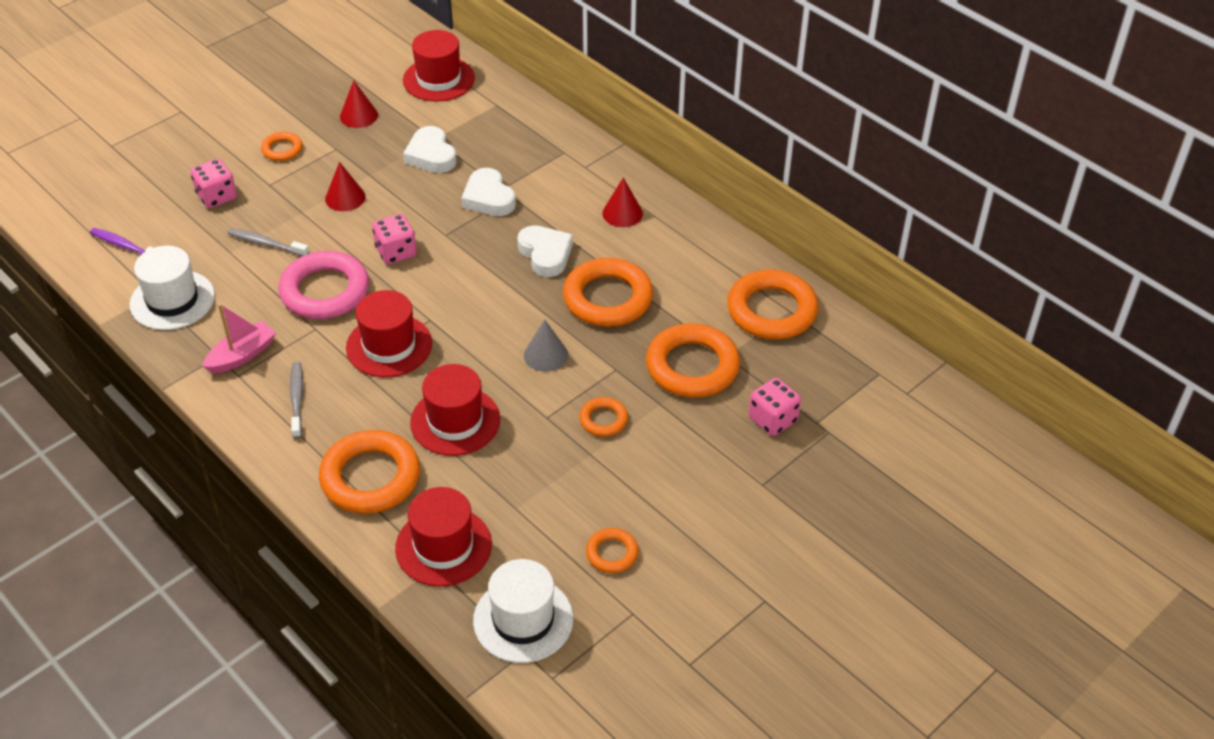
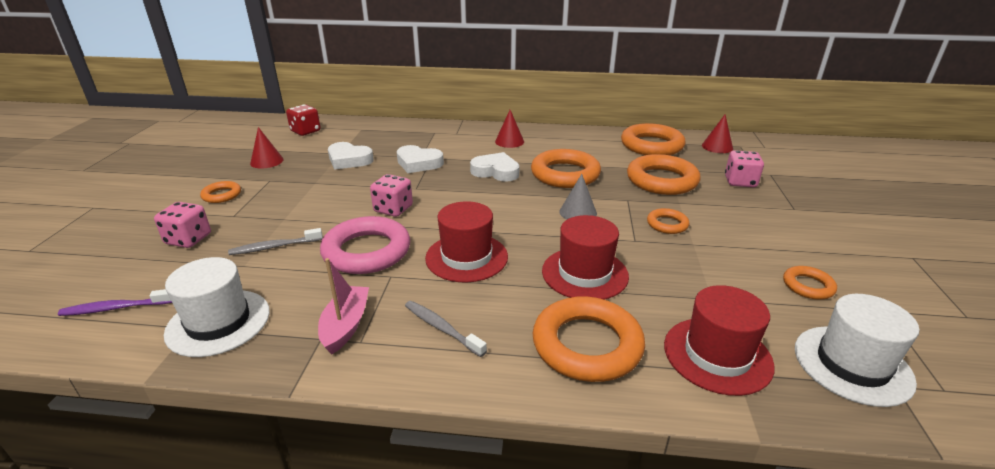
camera: 40 degrees left, 15 degrees down
(345, 197) = (311, 199): red cone -> red cone (717, 147)
(438, 79) = (305, 131): red hat -> red dice

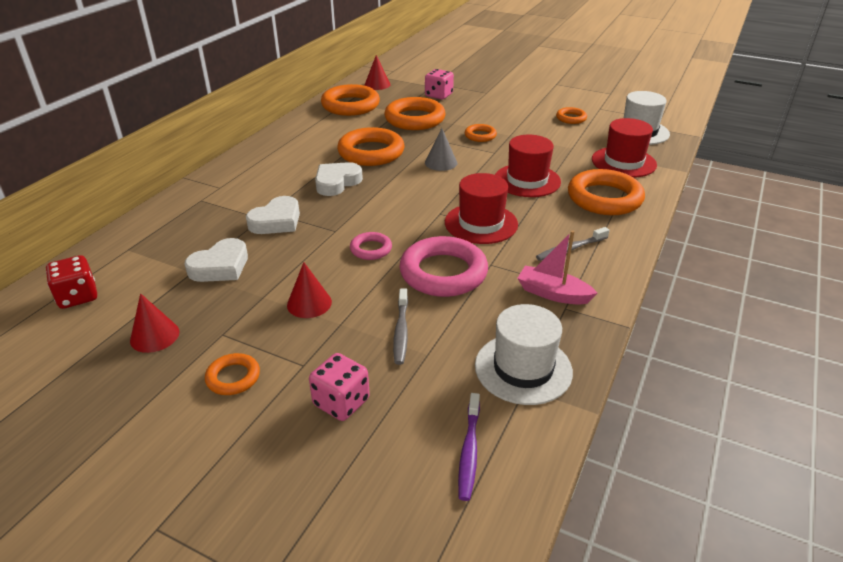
camera: 70 degrees left, 5 degrees up
(393, 209) = (371, 249): pink dice -> pink ring
(509, 141) = (275, 163): red cone -> red cone (309, 303)

